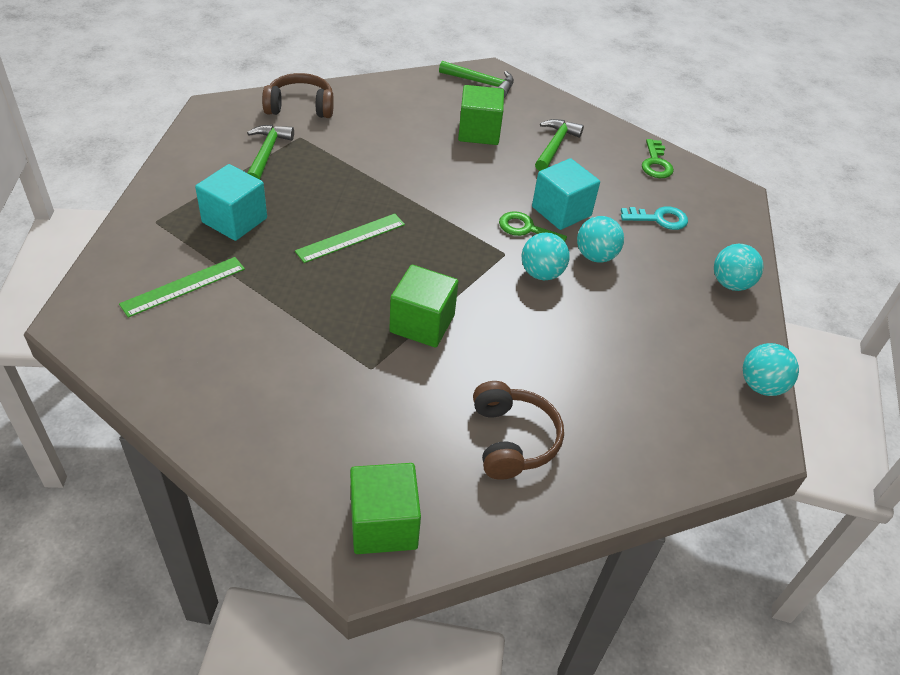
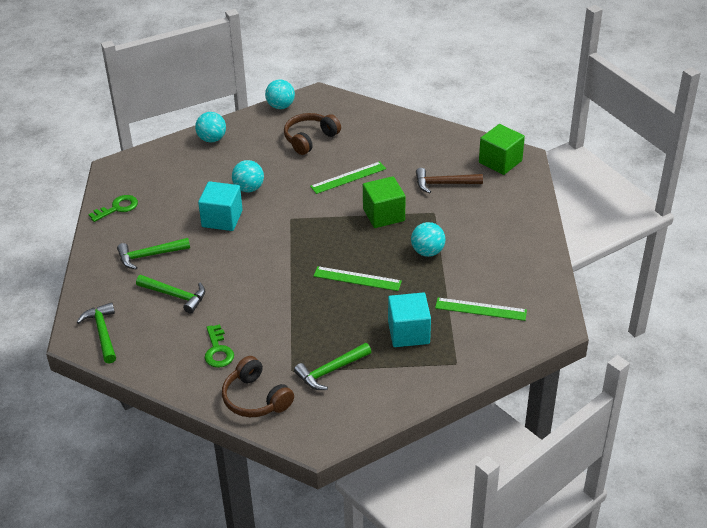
camera: 125 degrees left, 5 degrees down
(411, 420) = (444, 184): none -> brown hammer
(479, 132) = (175, 296): green cube -> green hammer
(512, 440) = (412, 153): brown headphones -> brown headphones (310, 139)
(526, 229) = (258, 222): green key -> green key (218, 350)
(528, 343) = (348, 178): none -> green ruler
(541, 273) = (290, 198): turquoise ball -> turquoise ball (427, 252)
(659, 219) = (181, 183): turquoise key -> none

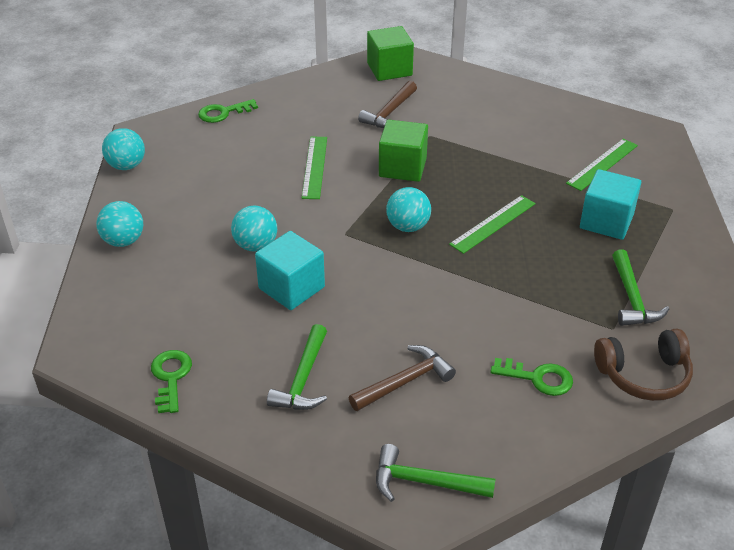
camera: 60 degrees left, 0 degrees up
(175, 296) = (405, 381): green hammer -> brown hammer
(310, 139) = (215, 168): brown headphones -> none
(371, 115) = (223, 113): none -> green key
(427, 252) = (488, 162): turquoise ball -> turquoise ball (408, 226)

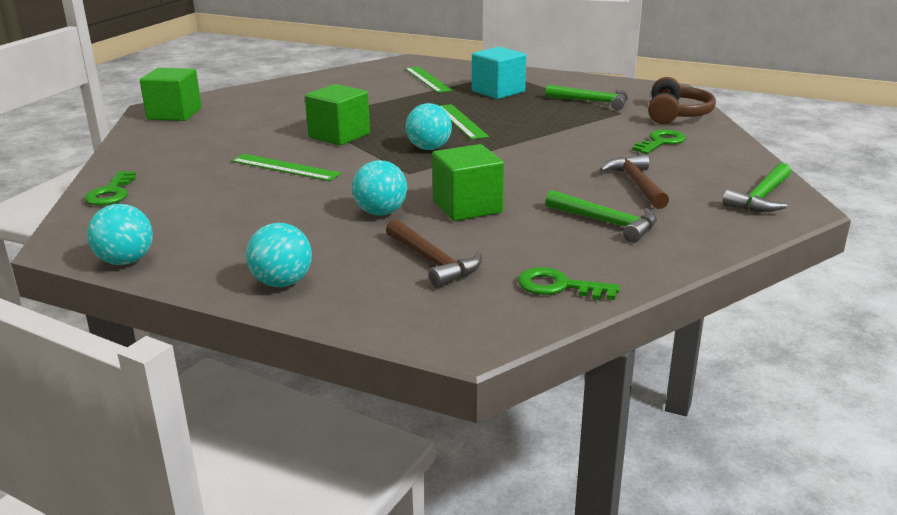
camera: 65 degrees left, 15 degrees down
(291, 288) = (467, 207): turquoise cube -> green cube
(390, 113) = (246, 126): brown hammer -> brown hammer (433, 262)

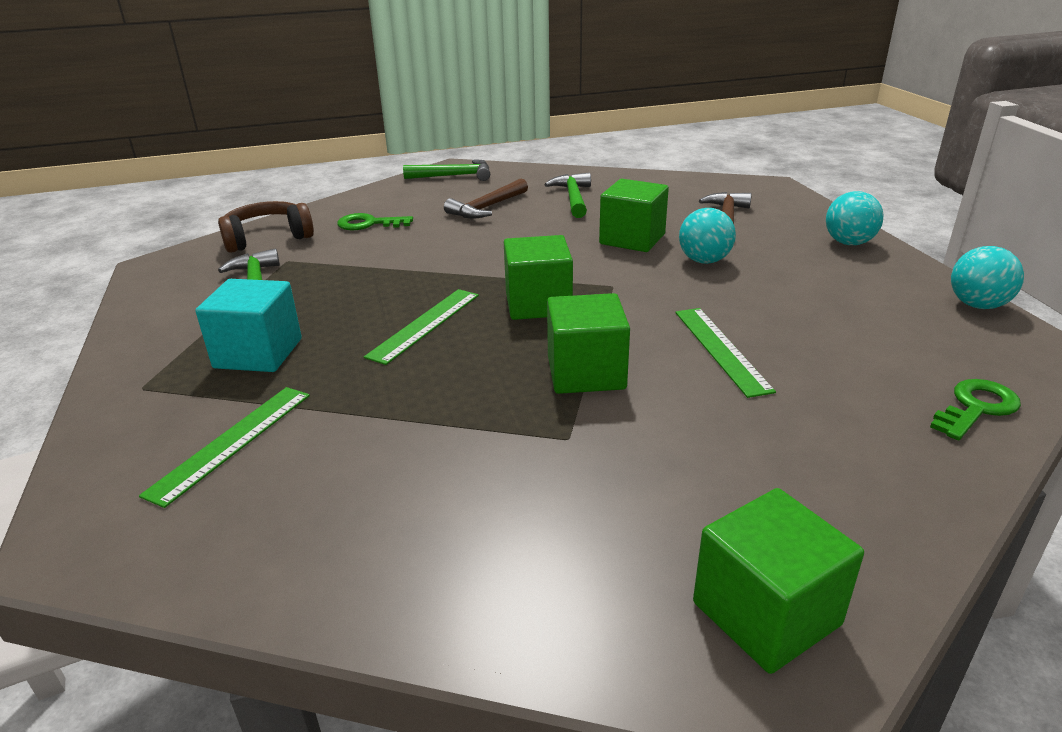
camera: 130 degrees left, 5 degrees up
(429, 148) = (538, 304): turquoise ball -> green cube
(559, 286) = (679, 185): green key -> none

